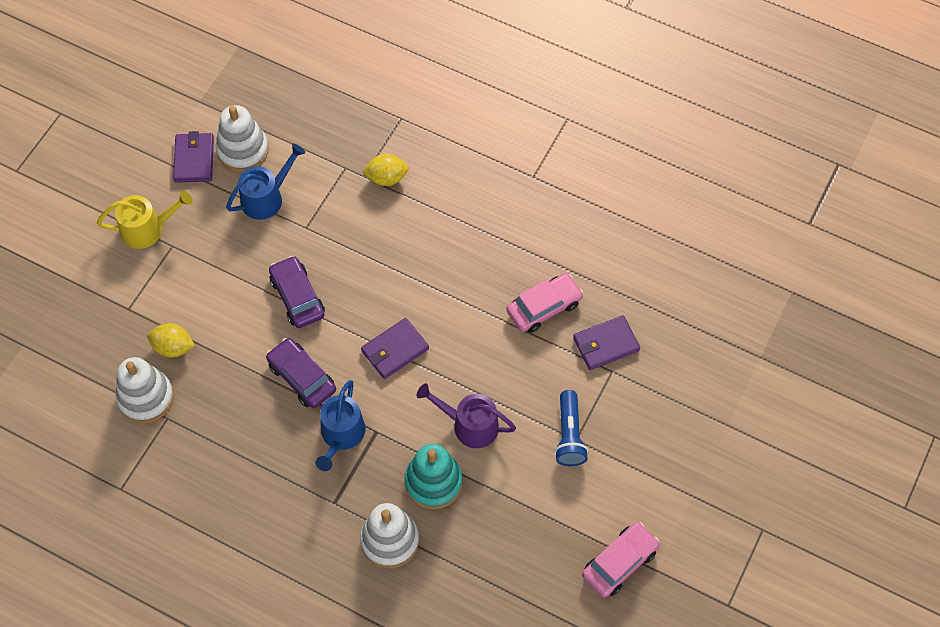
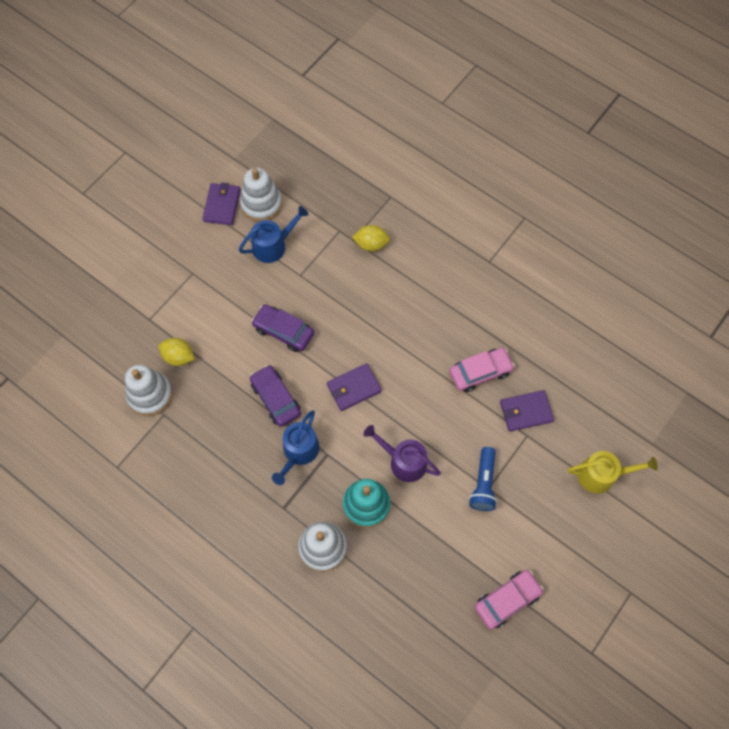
camera: 10 degrees right, 5 degrees up
(147, 229) = (175, 256): yellow watering can -> yellow watering can (601, 475)
(297, 297) = (283, 331): purple car -> purple car turned 45 degrees counterclockwise

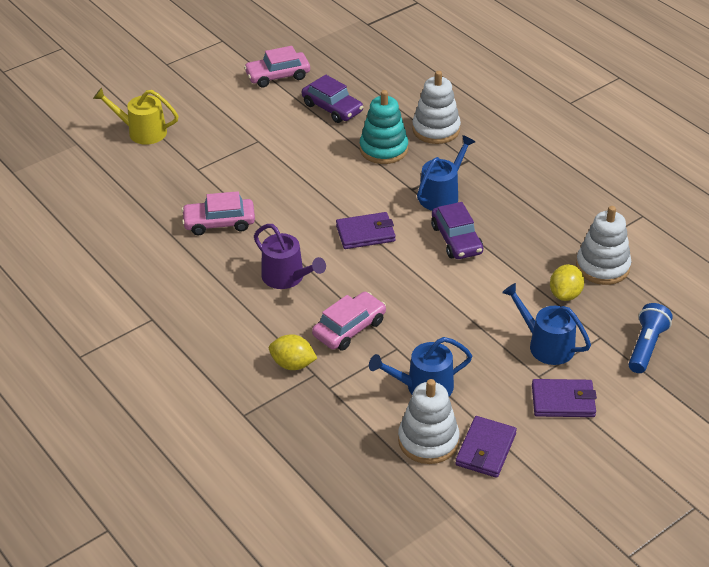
camera: 165 degrees left, 25 degrees down
(179, 357) = (565, 294): yellow lemon -> yellow lemon turned 75 degrees clockwise
(189, 302) = (546, 345): none -> blue watering can
(283, 331) = (432, 296): purple car -> purple car (332, 108)
(339, 285) = (349, 328): none -> pink car
(404, 461) = (333, 171): purple watering can -> purple watering can (286, 277)
(483, 484) = (261, 144): blue flashlight -> blue flashlight (646, 346)
(525, 412) = (188, 185): purple wallet -> purple wallet (563, 401)

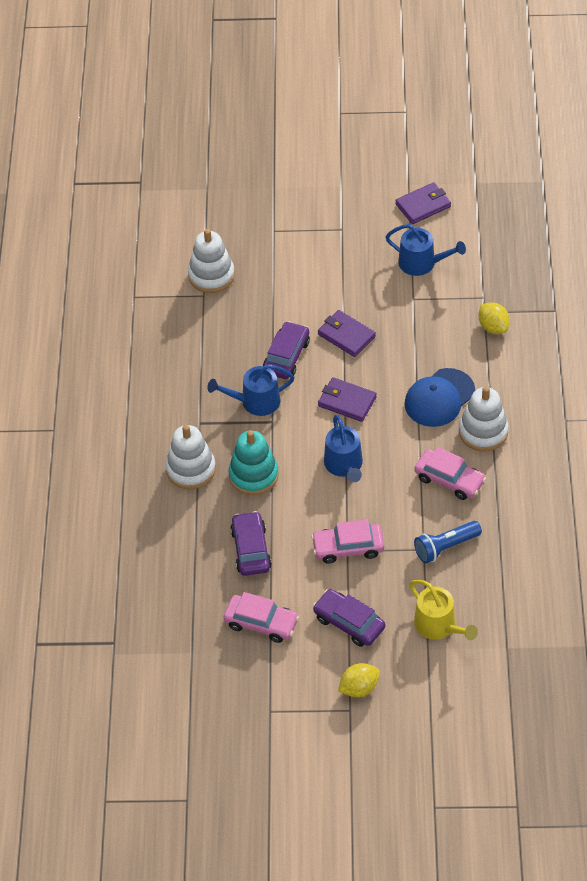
camera: 140 degrees left, 10 degrees up
(213, 103) = (349, 623): none -> purple car
(286, 277) = (439, 398): purple watering can -> blue cap
(349, 328) = (431, 331): pink car -> pink car (348, 548)
(428, 440) = (452, 229): white stacking toy -> white stacking toy (483, 432)
(546, 345) = (314, 245): blue watering can -> blue watering can (344, 465)
(563, 401) = (345, 206): purple wallet -> purple wallet (346, 335)
(565, 294) = (260, 271): yellow lemon -> yellow lemon (359, 688)
(646, 346) = (253, 208): blue flashlight -> blue flashlight (445, 547)

